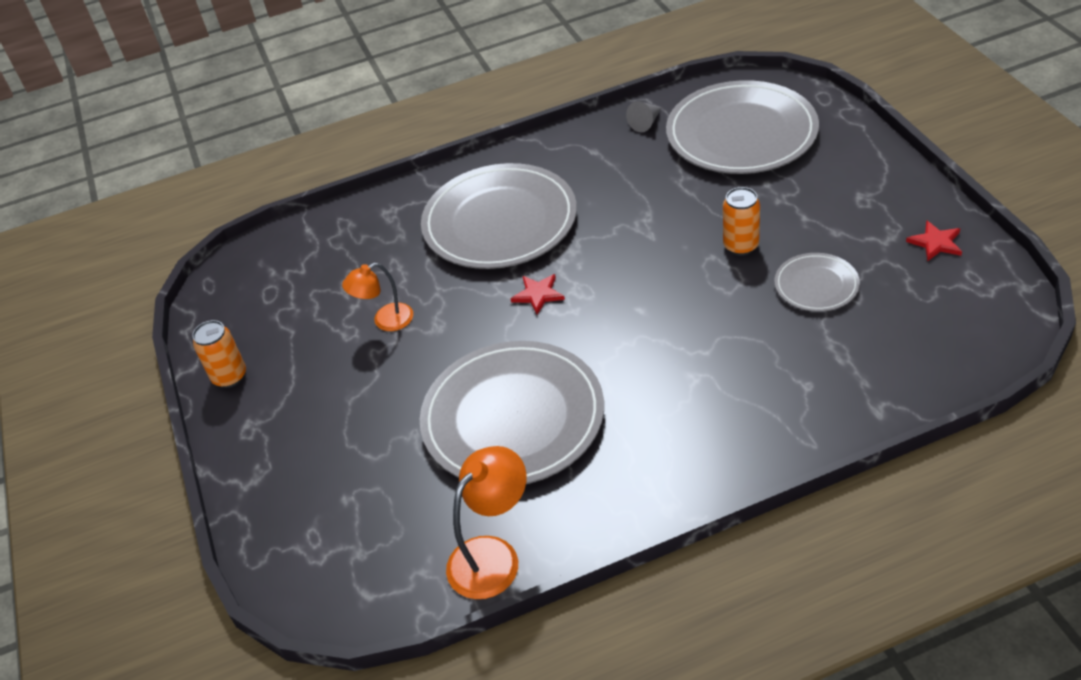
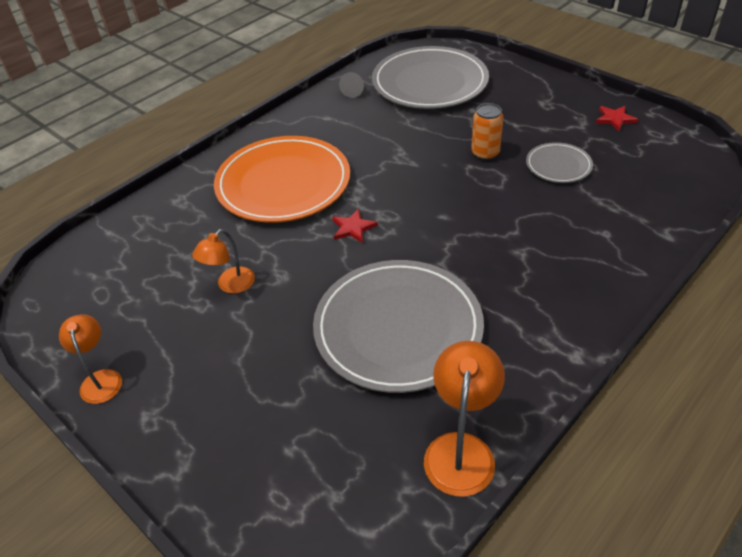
camera: 30 degrees left, 0 degrees up
(230, 377) = (100, 379): orange can -> orange lamp
(500, 222) = (283, 183): grey plate -> orange plate

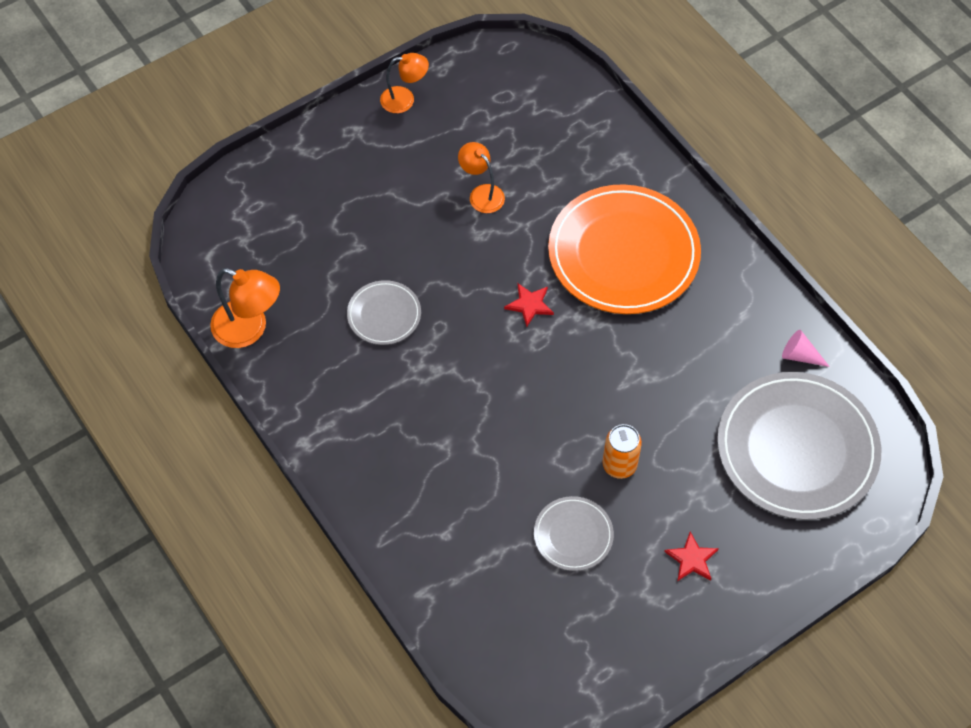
camera: 100 degrees right, 15 degrees up
(354, 90) = (799, 355): grey cone -> pink cone
(398, 328) = (384, 314): grey plate -> grey plate, size x0.48
(615, 119) = (649, 640): red star -> red star (691, 559)

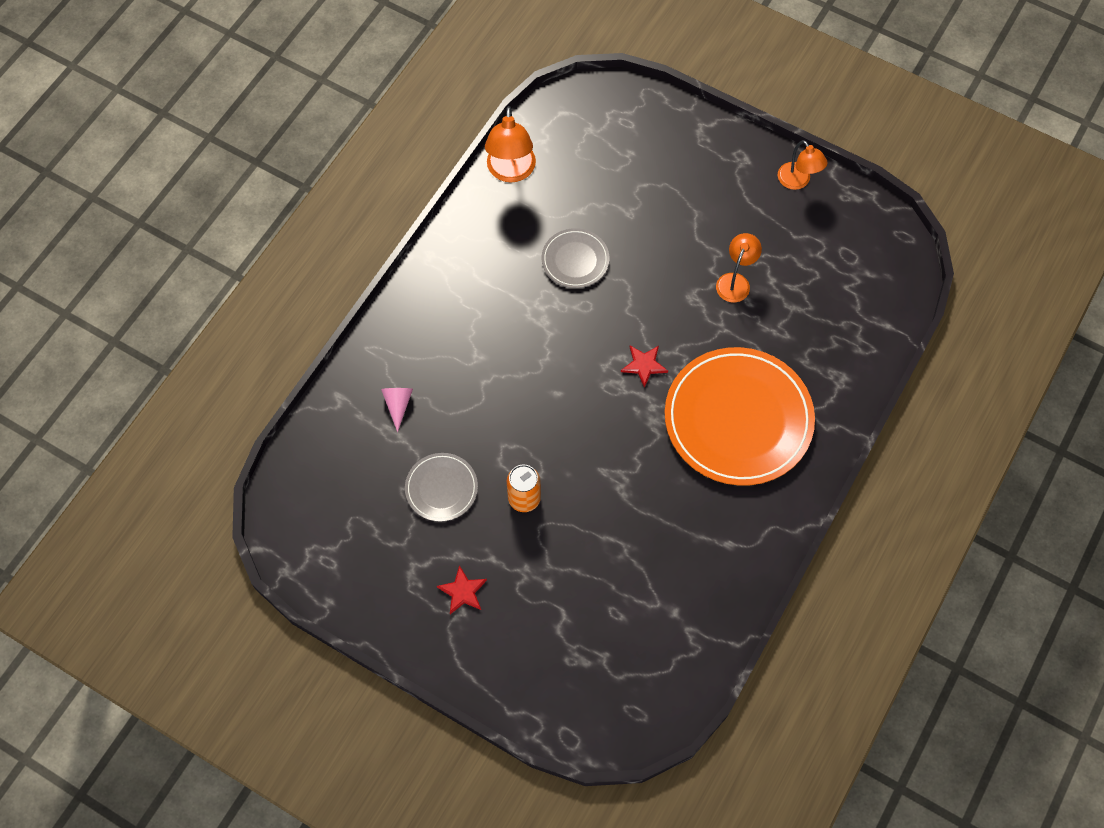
camera: 65 degrees right, 5 degrees up
(797, 449) = (613, 641): grey plate -> none
(799, 355) = (711, 609): pink cone -> pink cone (398, 405)

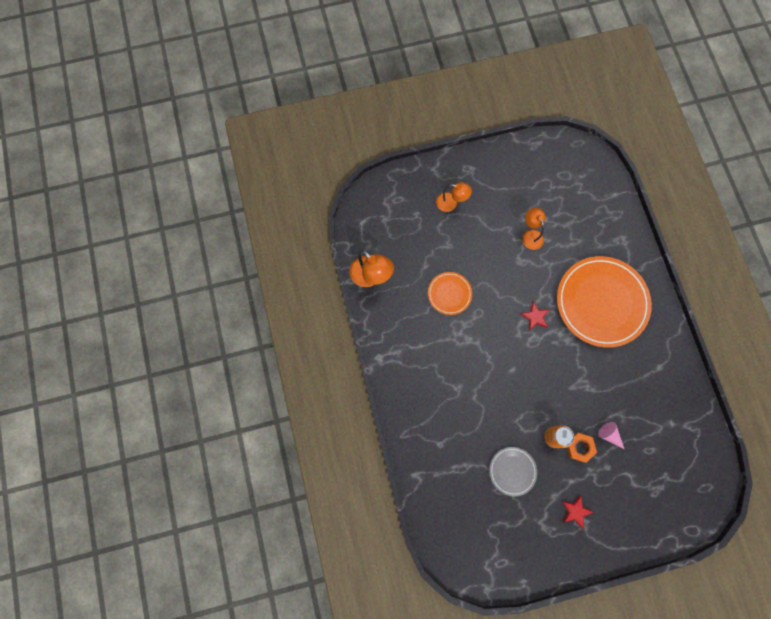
camera: 45 degrees left, 10 degrees up
(398, 405) = (447, 450): pink cone -> pink cone (609, 435)
(540, 535) = (579, 447): none -> orange nut
(575, 260) = (449, 294): grey plate -> orange plate
(797, 181) = (505, 158): orange lamp -> orange lamp (451, 203)

